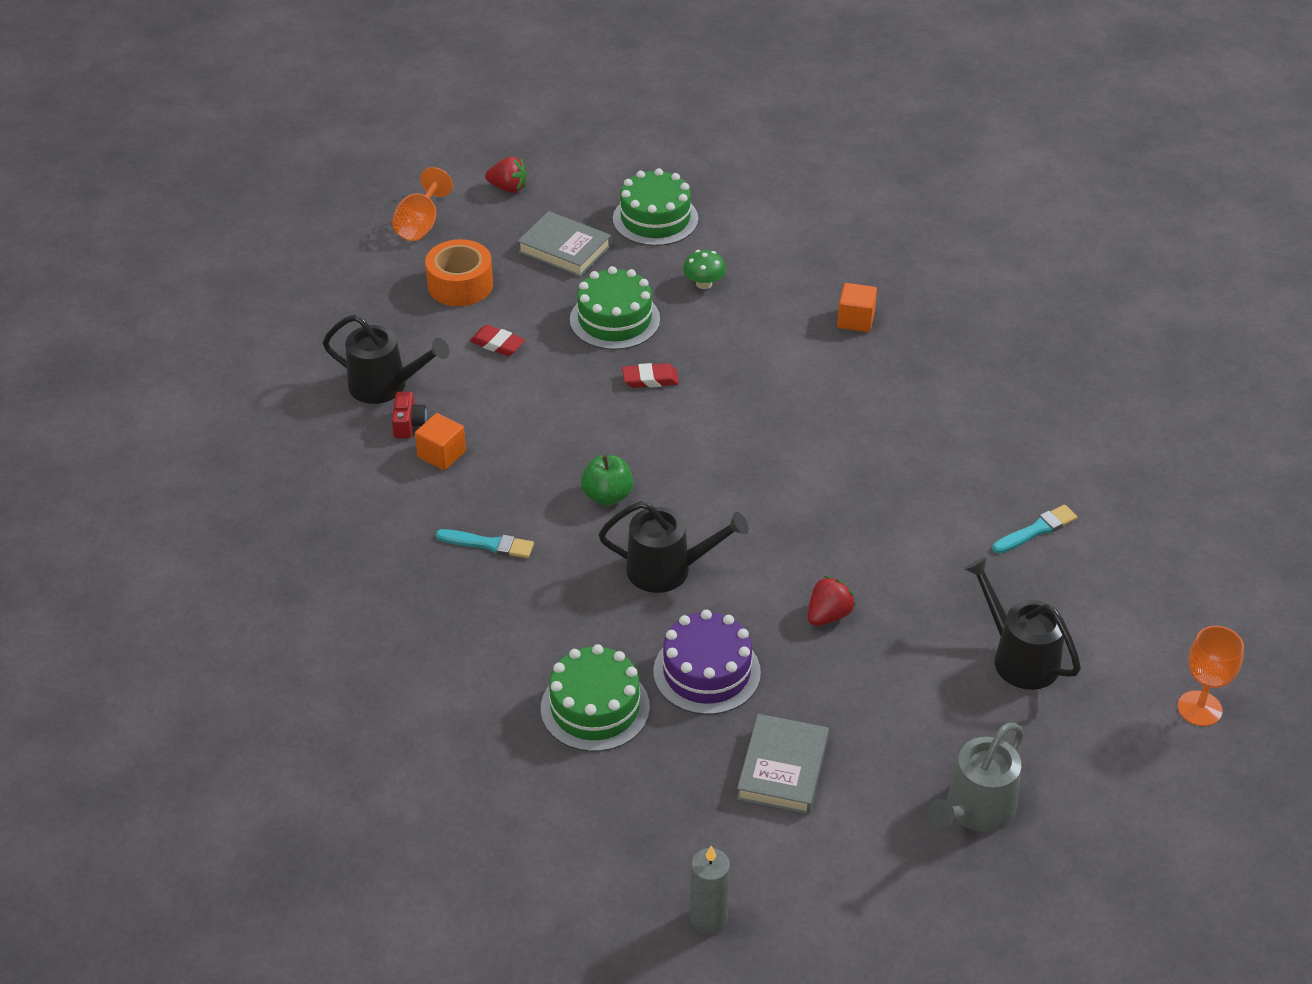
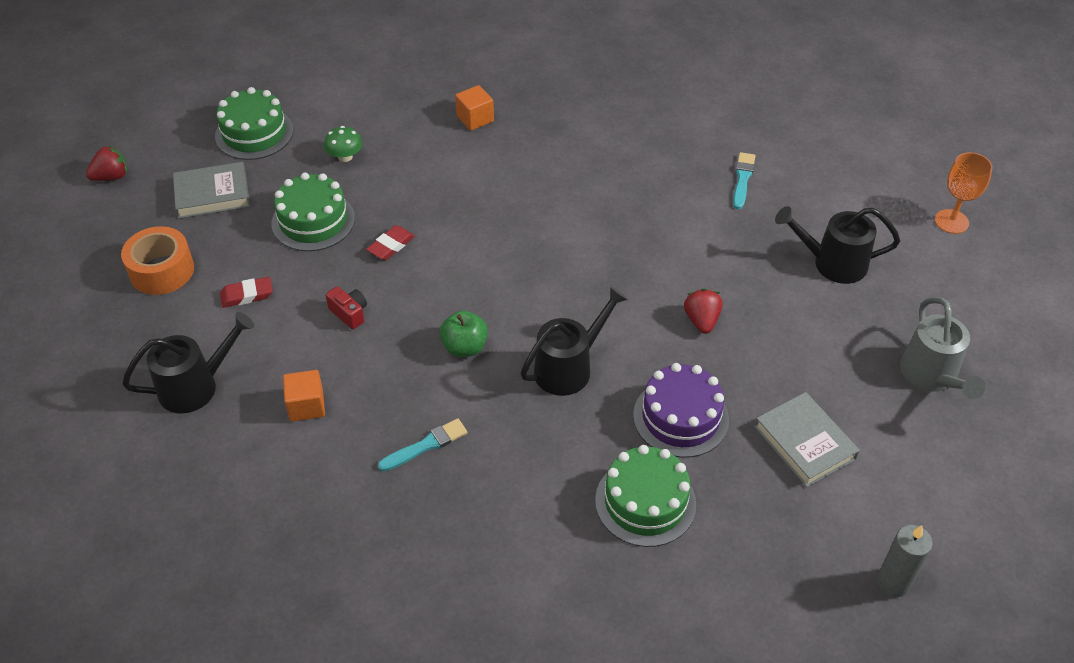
camera: 45 degrees left, 5 degrees up
(409, 424) = (252, 402): red camera -> red camera (349, 313)
(420, 225) = (71, 246): orange goblet -> none

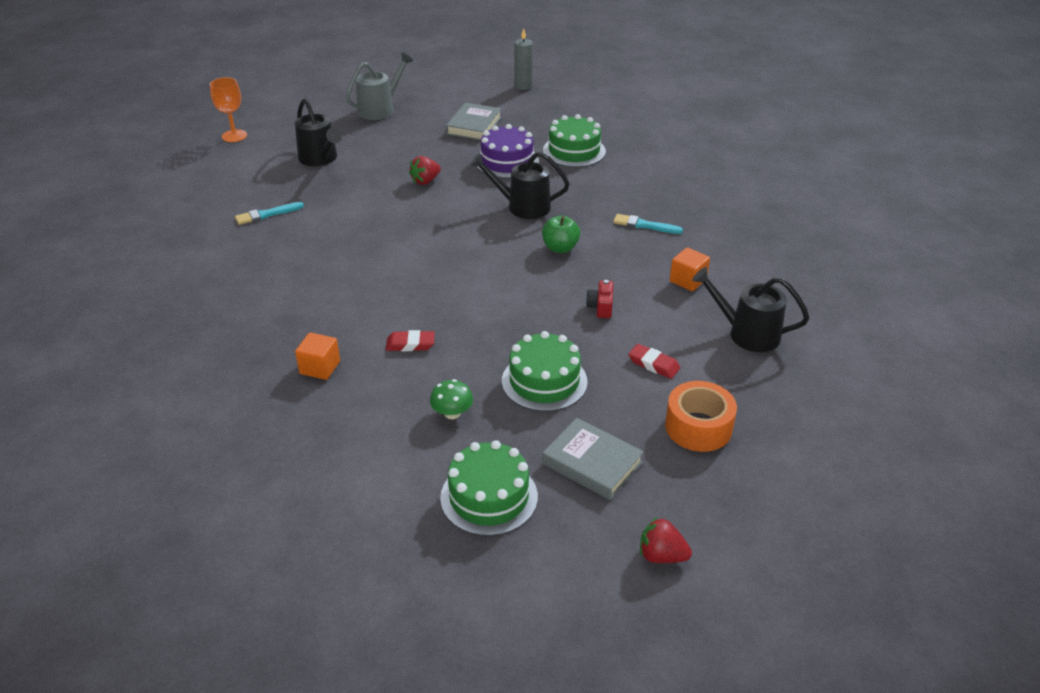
camera: 130 degrees left, 10 degrees down
(391, 246) = (518, 326): red eraser -> red eraser (410, 344)

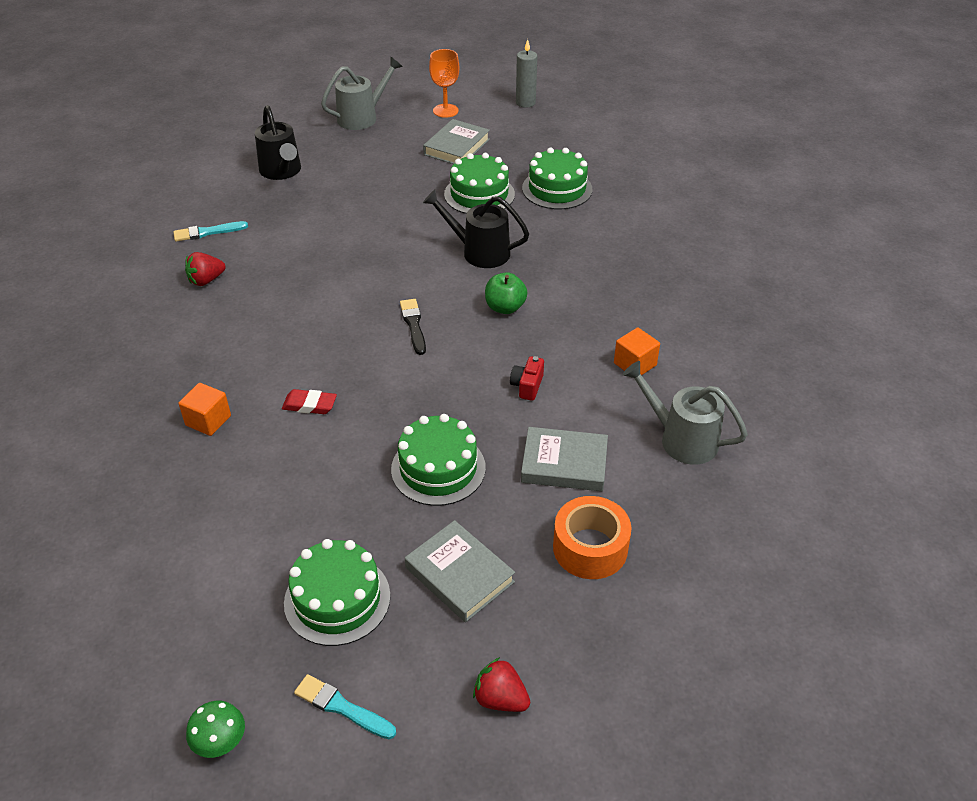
camera: 10 degrees right, 5 degrees up
(234, 136) = (201, 135): orange goblet -> orange goblet (445, 111)
(425, 181) = (384, 209): red strawberry -> red strawberry (206, 280)
(452, 413) = (328, 493): green mushroom -> green mushroom (220, 741)
(483, 270) = (413, 325): none -> black brush
(507, 161) = (479, 194): purple cake -> green cake
(644, 225) = (607, 290): turquoise brush -> turquoise brush (341, 707)
(653, 364) = (564, 463): red eraser -> grey book
(746, 333) = (681, 439): black watering can -> grey watering can

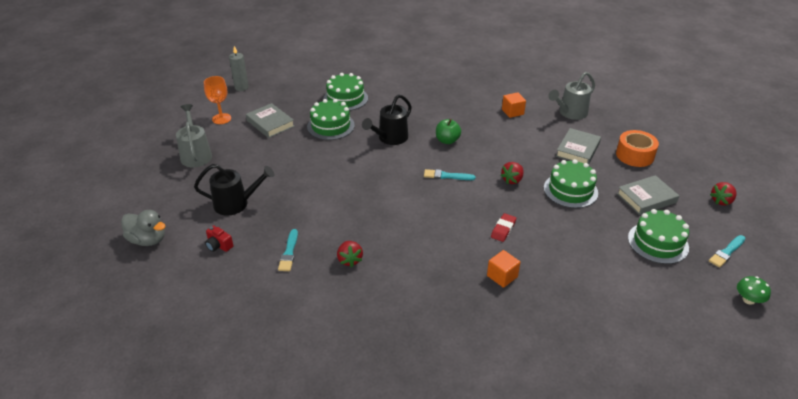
camera: 70 degrees left, 5 degrees down
(202, 137) = (148, 240): none -> grey duck
(413, 325) = (446, 176): black brush -> turquoise brush
(435, 395) = (512, 180): none -> red strawberry
(527, 386) = (516, 148): red camera -> red camera (219, 245)

